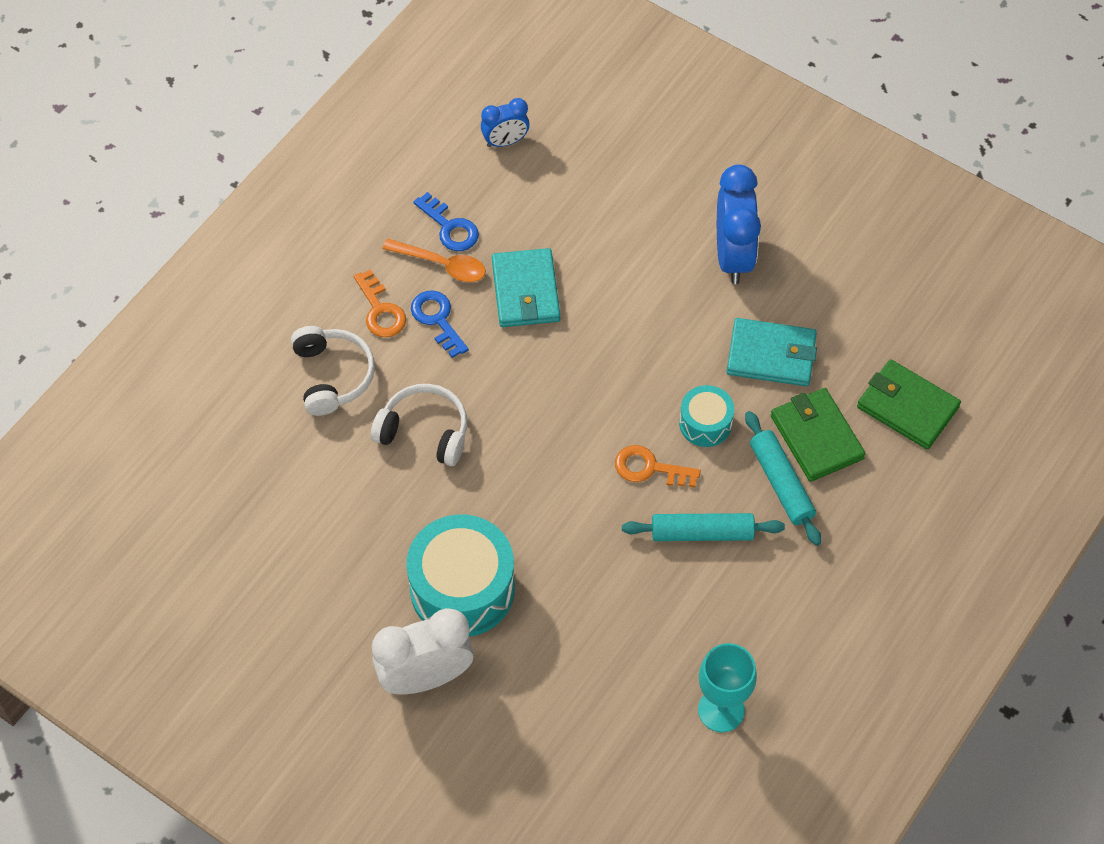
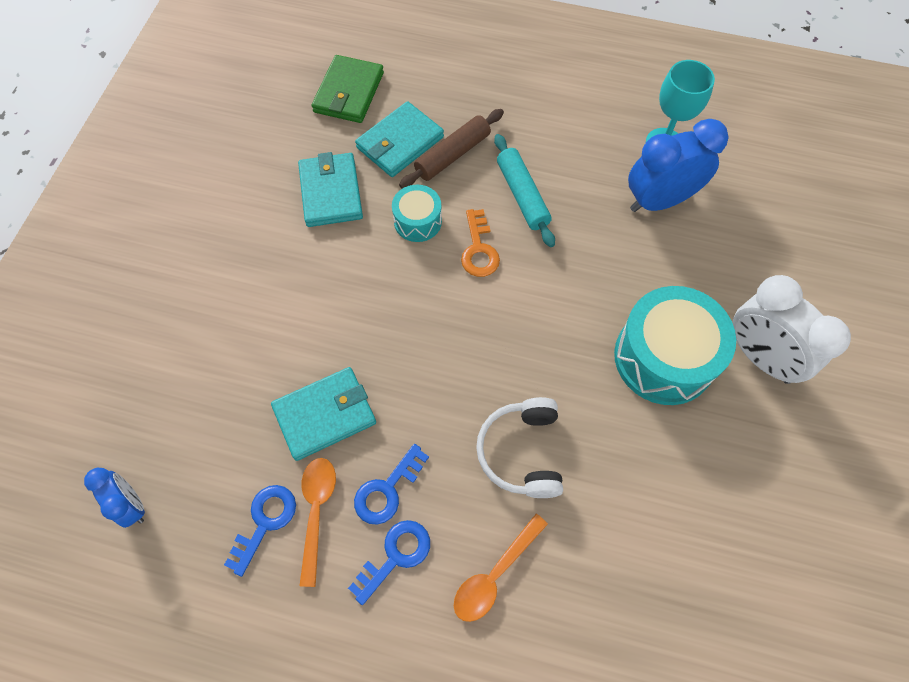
camera: 110 degrees left, 5 degrees up
(333, 376) = (495, 574): white headphones -> orange spoon
(380, 310) = (395, 556): orange key -> blue key
(733, 256) = (232, 248): blue clock -> blue clock (659, 200)
(781, 483) = (452, 155): turquoise rolling pin -> brown rolling pin
(816, 437) = (400, 142): green wallet -> turquoise wallet

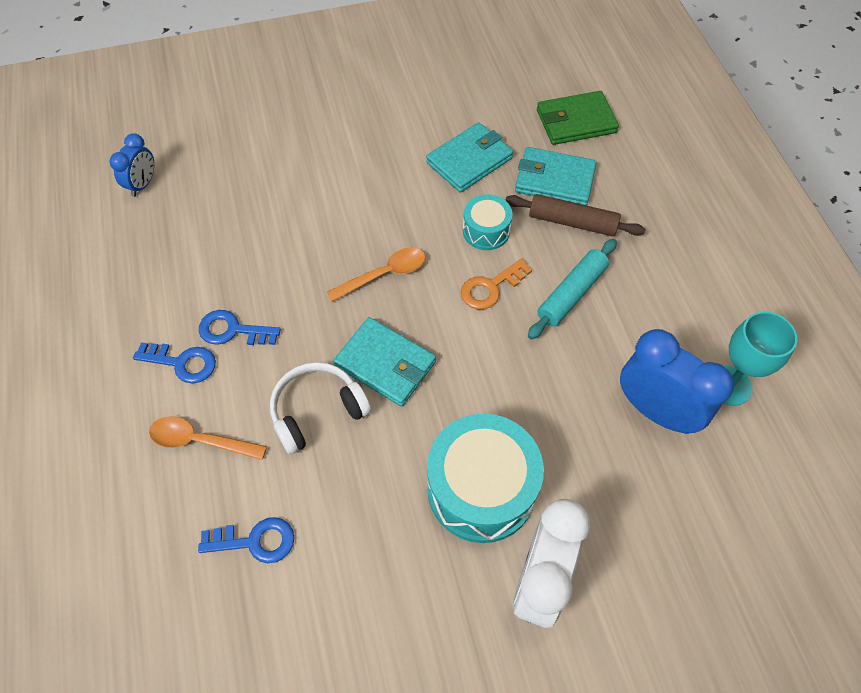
camera: 60 degrees right, 5 degrees down
(265, 522) = (168, 266): blue key -> blue key (255, 541)
(316, 512) = (192, 293): orange spoon -> orange spoon (384, 274)
(325, 415) = (272, 258): turquoise wallet -> turquoise wallet (385, 364)

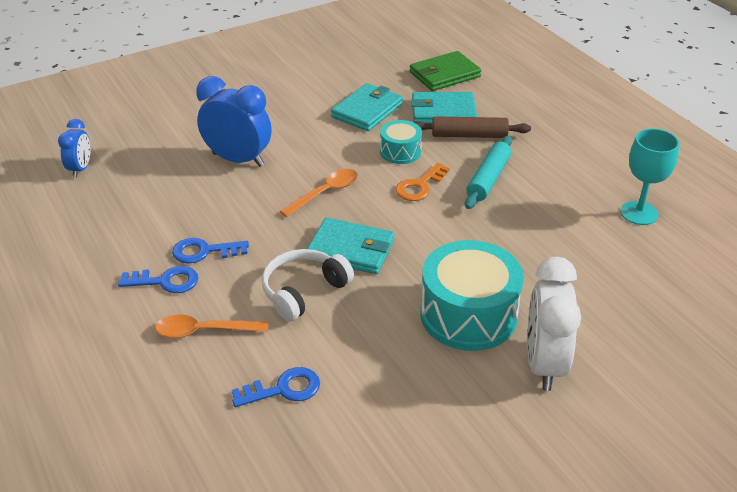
camera: 15 degrees left, 20 degrees down
(656, 410) = (589, 238): blue clock -> blue clock (238, 159)

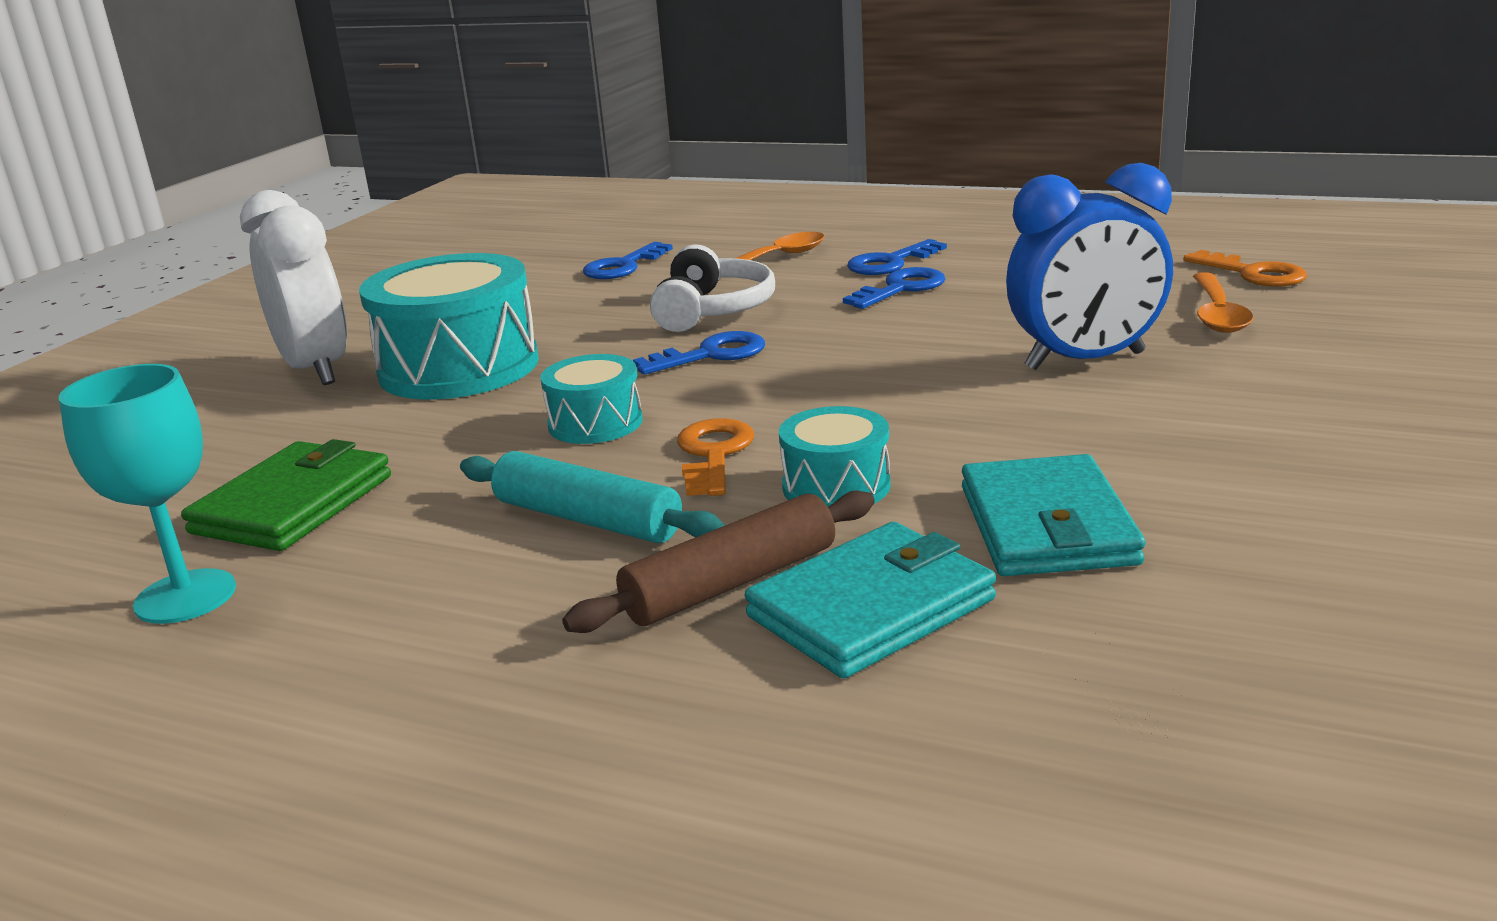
camera: 145 degrees right, 15 degrees down
(80, 169) = (1253, 273): blue clock -> orange key
(325, 193) = (862, 385): orange spoon -> orange spoon (1217, 313)
(351, 249) = (711, 355): turquoise wallet -> blue key
(443, 228) = (595, 423): none -> turquoise drum
(444, 75) = (1042, 728): green wallet -> green wallet (293, 504)
(488, 179) = (587, 519): turquoise rolling pin -> turquoise rolling pin turned 45 degrees counterclockwise

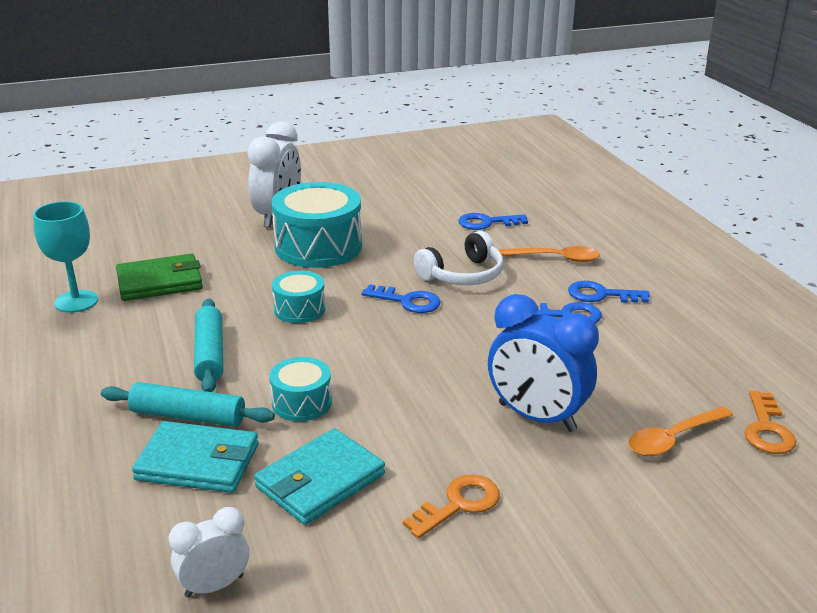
camera: 45 degrees right, 5 degrees up
(714, 454) = (300, 355): orange key -> orange key (459, 504)
(731, 583) = (188, 416): brown rolling pin -> turquoise rolling pin
(1215, 680) = (214, 586): none -> white clock

